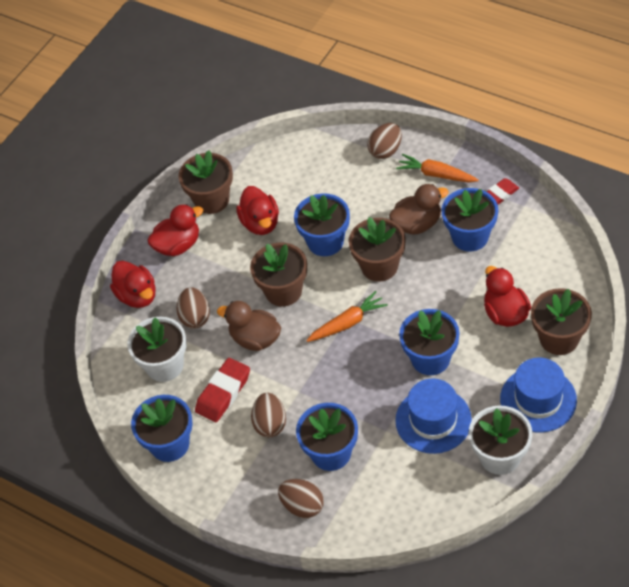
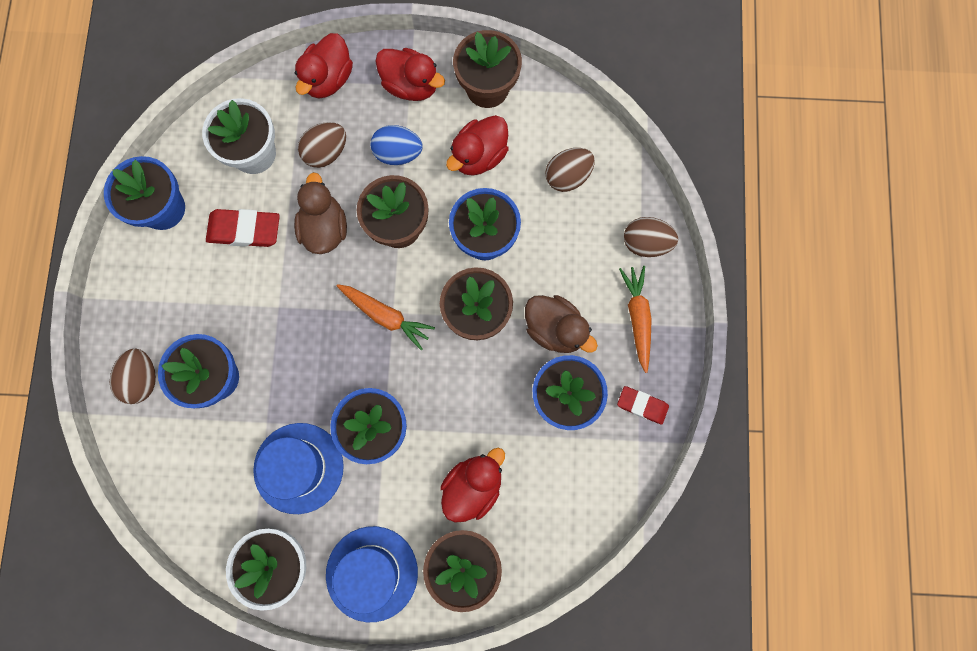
camera: 55 degrees right, 25 degrees up
(226, 272) = (398, 153): none -> blue egg
(270, 424) = (226, 297): brown egg -> brown egg (567, 176)

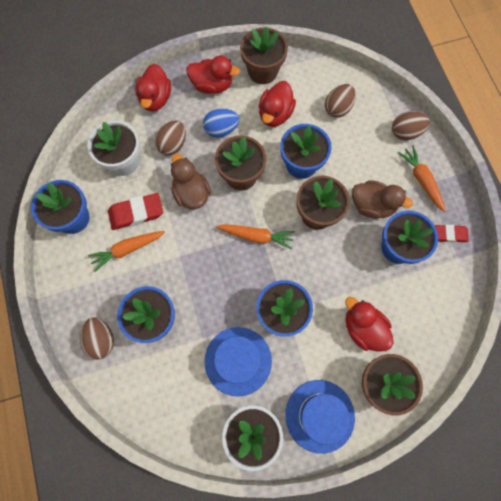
camera: 20 degrees left, 5 degrees down
(216, 274) = (127, 249): none -> orange carrot
(473, 486) = (363, 328): red duck -> red duck turned 60 degrees counterclockwise

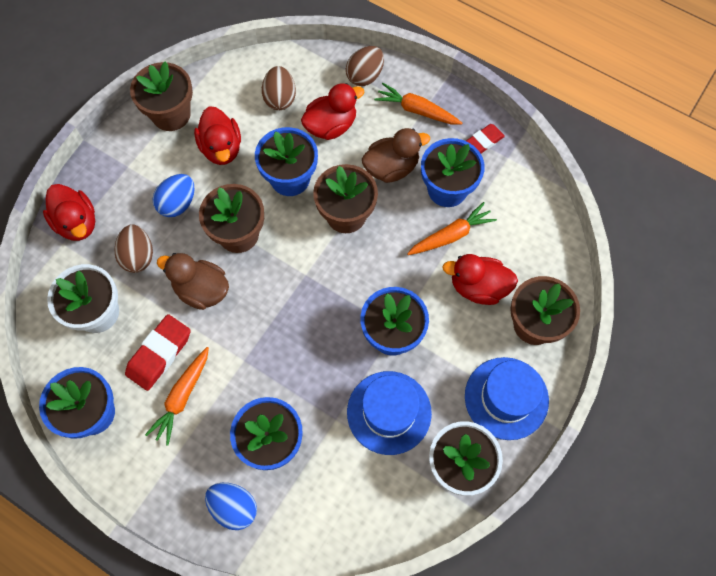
camera: 40 degrees left, 5 degrees down
(101, 340) = (234, 507): brown egg -> blue egg
(212, 85) = (128, 165): red duck -> red duck (331, 126)
(256, 236) = (305, 281): orange carrot -> orange carrot (451, 235)

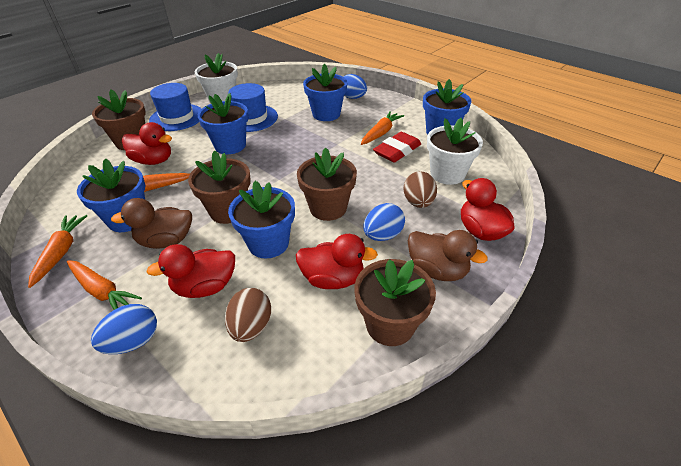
camera: 170 degrees left, 25 degrees down
(201, 290) = (364, 178): brown duck -> brown duck (437, 270)
(221, 148) = (333, 279): red duck -> red duck turned 105 degrees clockwise
(365, 76) = (133, 341): brown egg -> blue egg
(483, 141) = (61, 252): red eraser -> orange carrot

